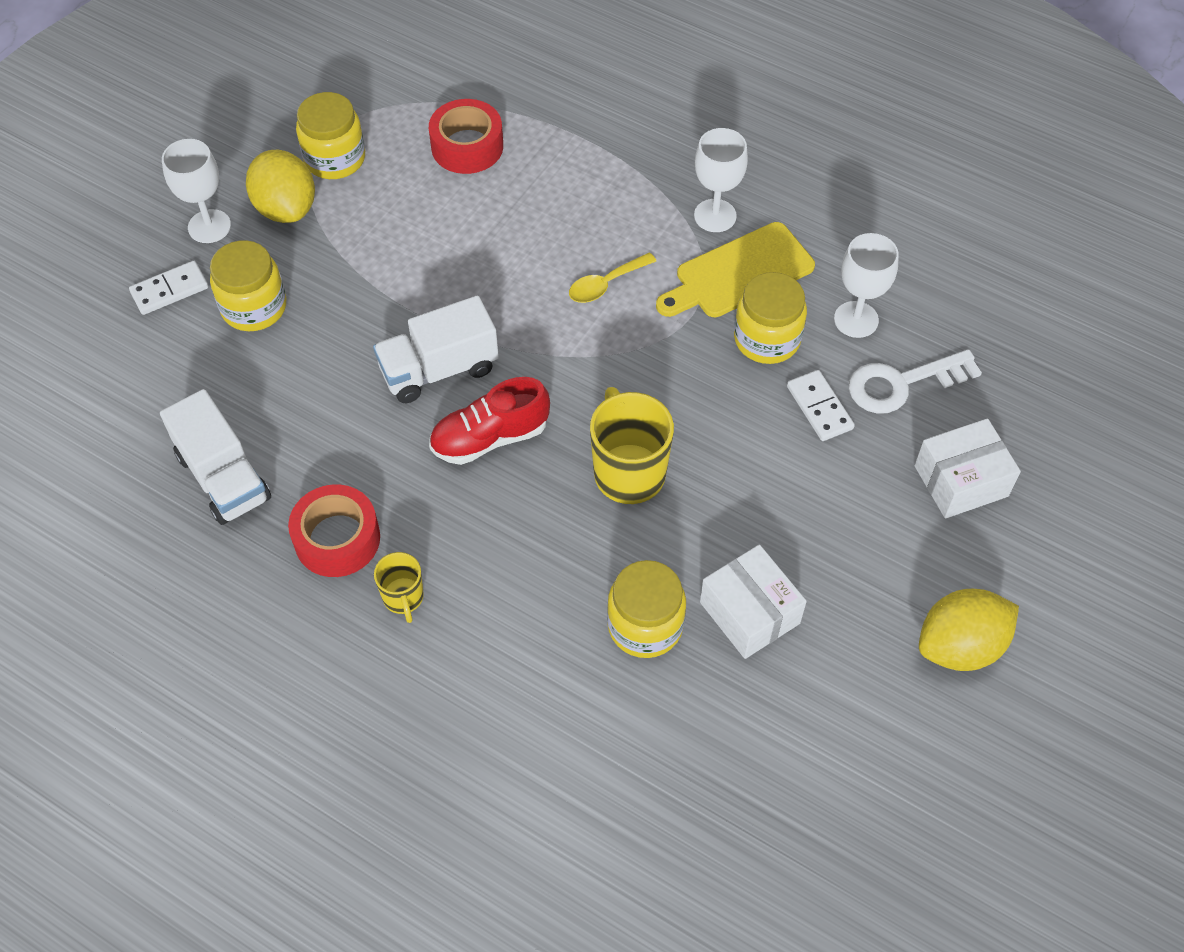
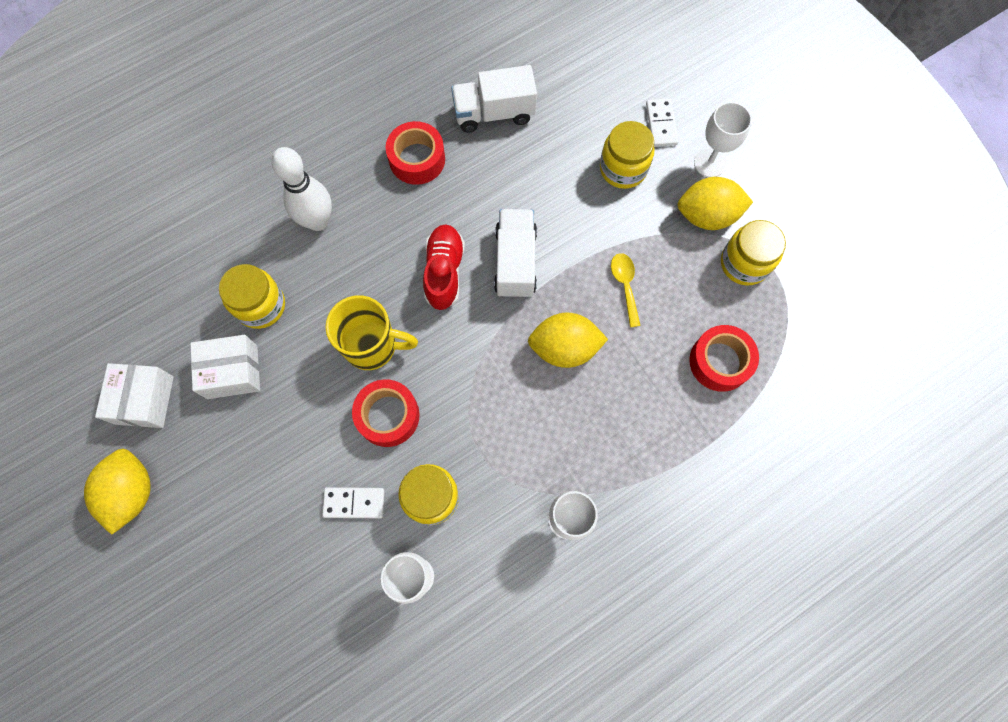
camera: 115 degrees right, 15 degrees up
(403, 598) = (357, 180): yellow mug -> none
(489, 617) = (318, 221): none -> white bowling pin
(525, 283) = (564, 348): none -> yellow lemon
(606, 284) = (537, 404): yellow spoon -> yellow spoon (625, 286)
(703, 418) = (388, 416): none -> red tape
(739, 273) = (501, 508): yellow cutting board -> none
(902, 384) = (342, 577): white key -> none
(961, 481) = (242, 571): white box -> white box (144, 400)

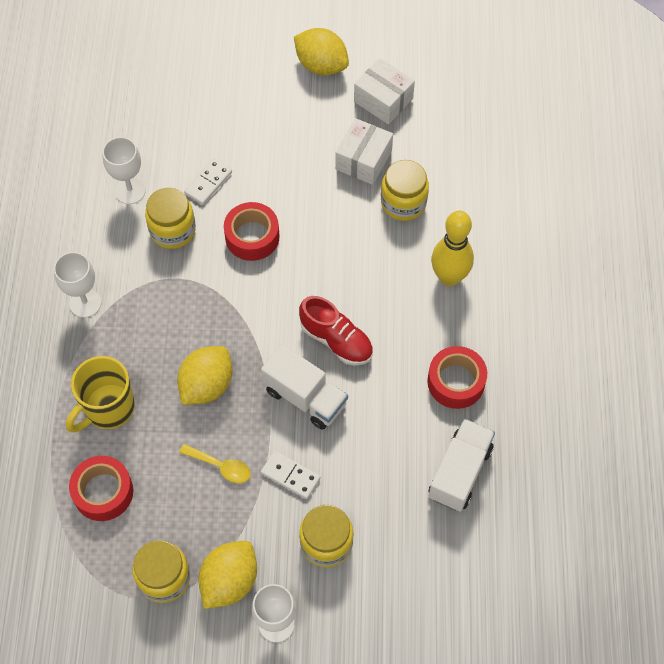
camera: 125 degrees right, 10 degrees down
(318, 221) = (449, 277): white bowling pin -> yellow bowling pin
(372, 346) = (313, 256): yellow mug -> yellow mug (108, 408)
(661, 124) = (346, 610): white domino -> white domino (290, 475)

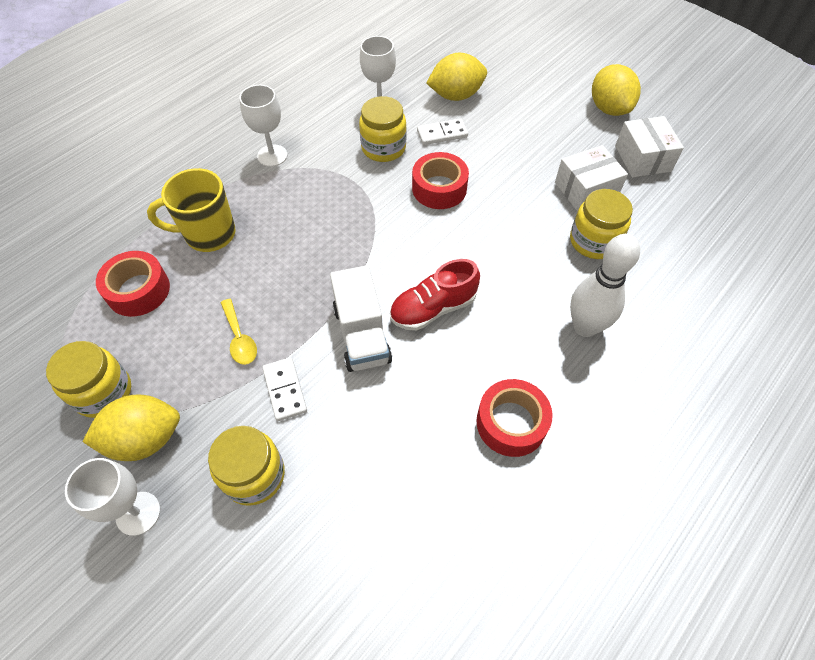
camera: 40 degrees right, 5 degrees down
(207, 385) = (295, 269): yellow lemon -> yellow lemon (456, 95)
(336, 340) = (433, 308): red shoe -> red shoe turned 75 degrees clockwise
(449, 277) = (585, 327): yellow bowling pin -> white bowling pin
(459, 472) = (438, 513): white truck -> none

